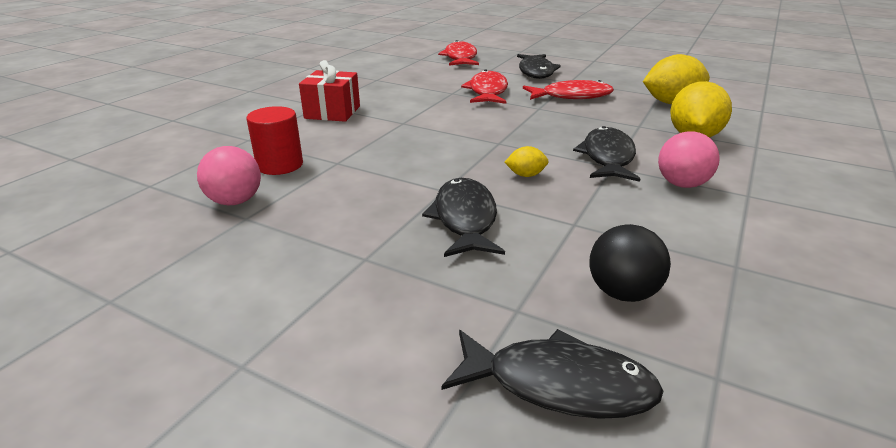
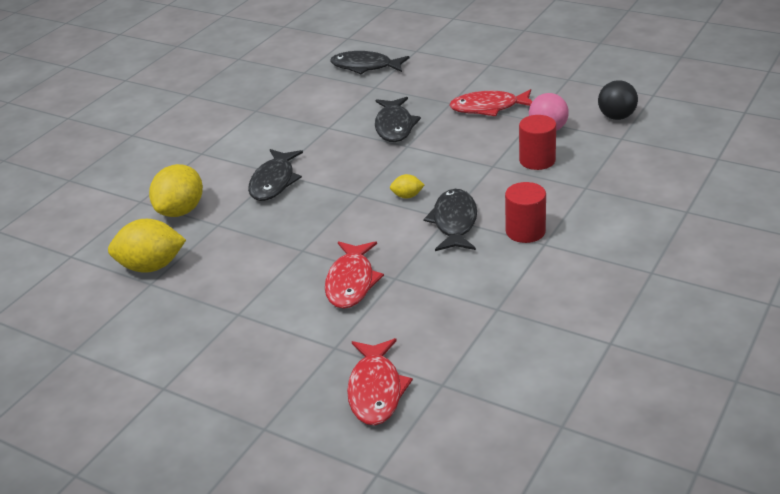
camera: 175 degrees left, 5 degrees up
(332, 112) = (525, 231): red gift -> red cylinder
(525, 175) = (346, 161): yellow lemon -> yellow lemon (407, 196)
(536, 72) = (271, 341): black fish -> black fish (454, 222)
(572, 96) = (254, 275): red fish -> red fish (488, 108)
(622, 293) = (322, 95): black ball -> black ball (616, 117)
(682, 184) = (238, 159): pink ball -> none

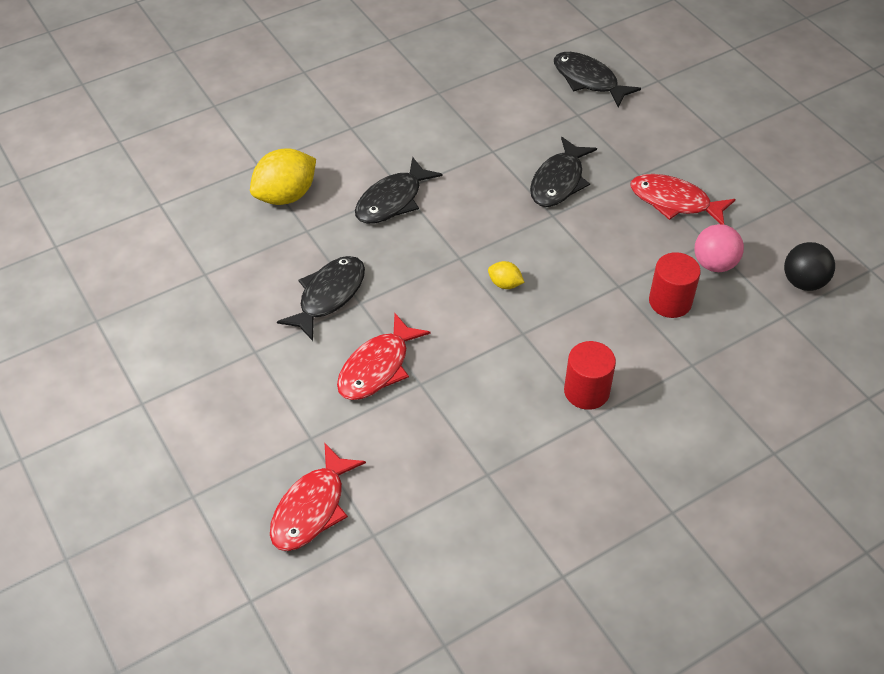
camera: 25 degrees right, 15 degrees up
(151, 266) = (218, 253): yellow lemon -> none
(454, 222) = (526, 342): black fish -> black fish (329, 296)

